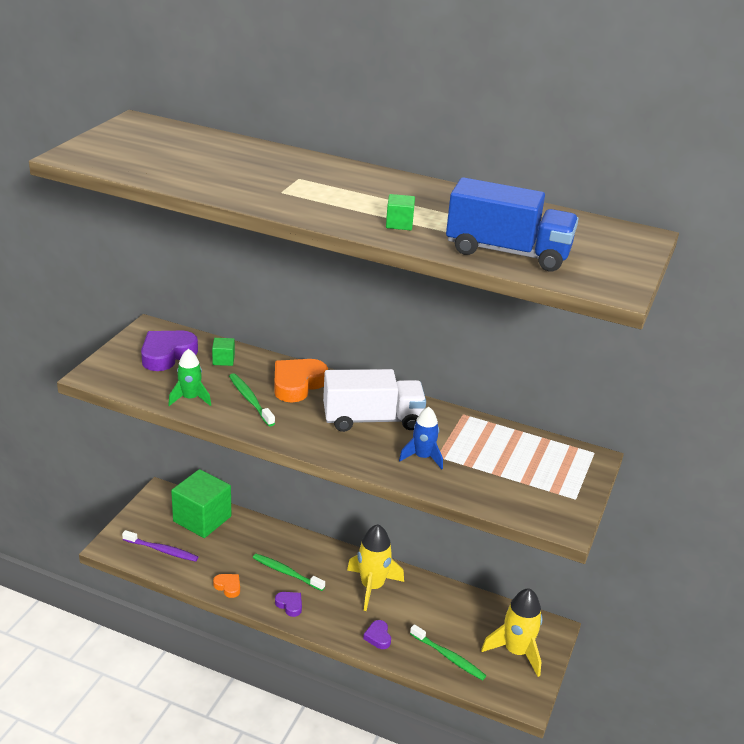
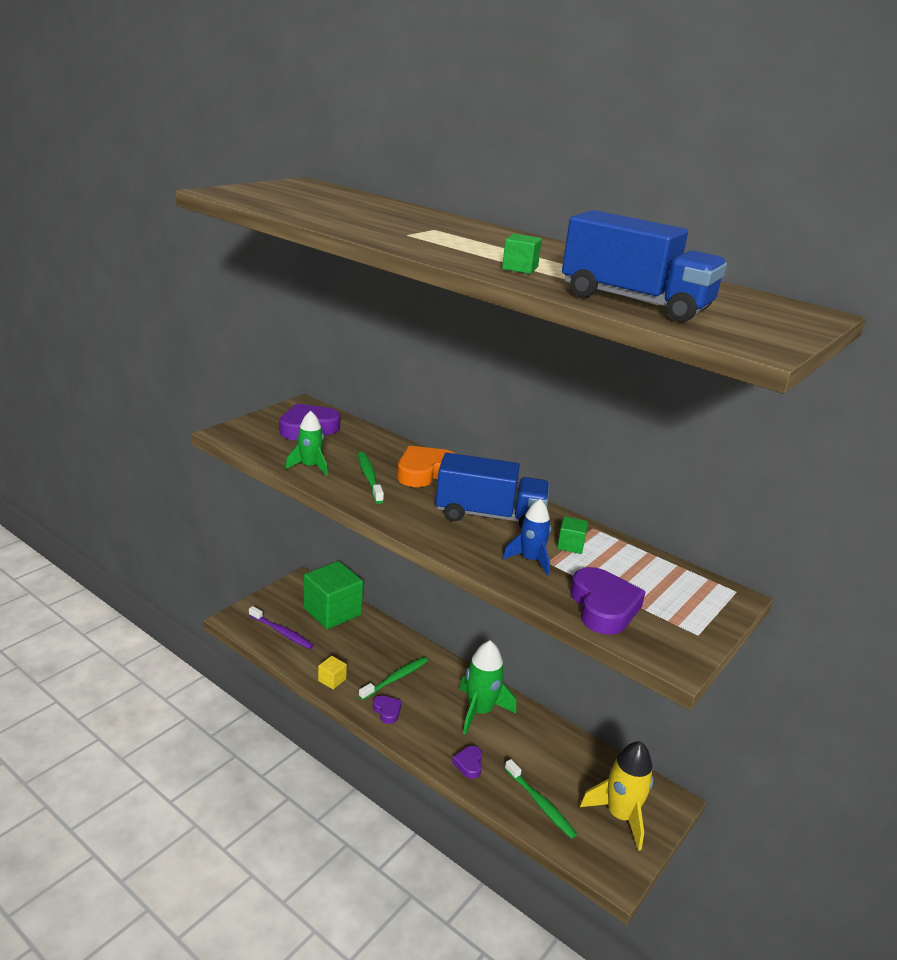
camera: 15 degrees right, 5 degrees down
(223, 360) = (360, 441): green cube -> green cube (570, 545)
(228, 587) = (332, 680): orange heart -> yellow cube
(286, 572) = (396, 678): green toothbrush -> green toothbrush turned 90 degrees clockwise
(372, 419) = (490, 516): white truck -> blue truck
(372, 586) = (480, 711): yellow rocket -> green rocket
(496, 490) = (603, 607): none -> purple heart

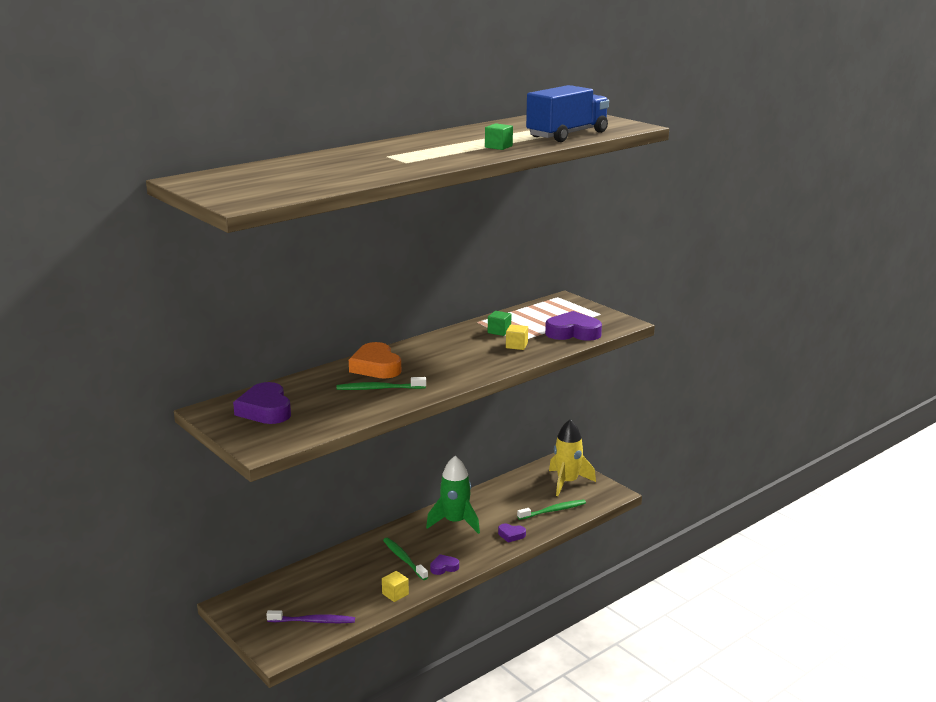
camera: 75 degrees left, 5 degrees down
(282, 632) = (313, 621): purple toothbrush -> purple toothbrush turned 45 degrees clockwise
(310, 467) = (350, 412): green rocket -> none
(332, 611) = (292, 588): green cube -> none
(490, 516) = (453, 351): blue truck -> none
(530, 560) = (516, 345): blue rocket -> yellow cube

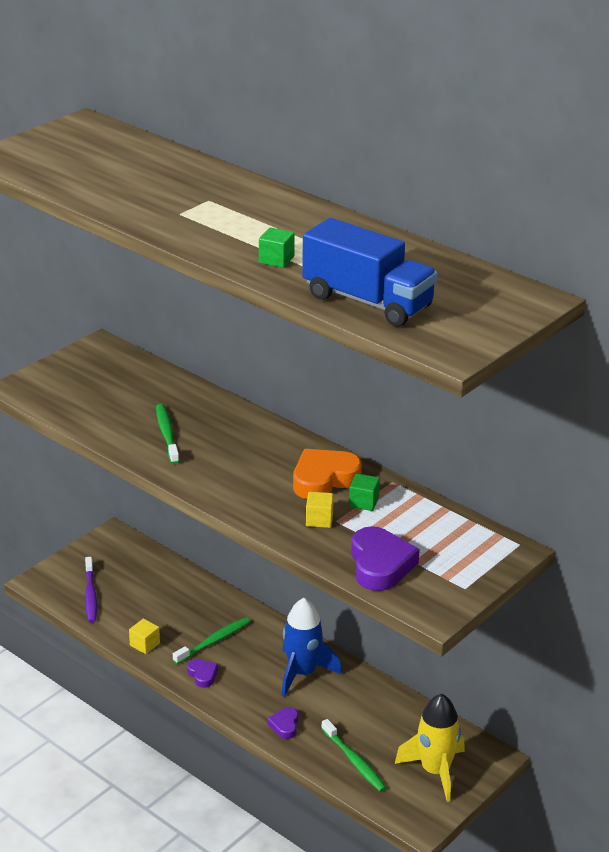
camera: 80 degrees right, 10 degrees up
(265, 410) = (104, 375): purple heart -> none
(376, 367) = (226, 424): orange heart -> orange heart (324, 479)
(455, 522) = (302, 673): green rocket -> blue rocket

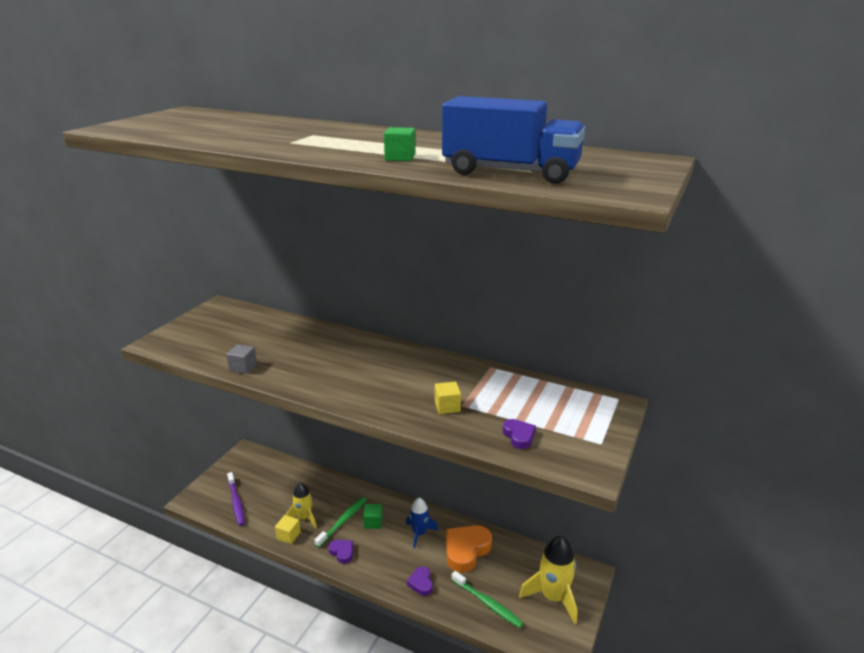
camera: 15 degrees left, 5 degrees down
(111, 435) = (243, 367): none -> grey cube
(167, 434) = (291, 359): green toothbrush -> none
(168, 628) = (304, 518): none -> yellow rocket
(302, 673) = (419, 533): blue rocket -> blue rocket, size x0.63
(324, 479) = (435, 374): orange heart -> orange heart (466, 550)
(364, 502) = (476, 386): green cube -> green cube (373, 522)
(380, 565) = (519, 436): purple heart -> purple heart, size x0.52

